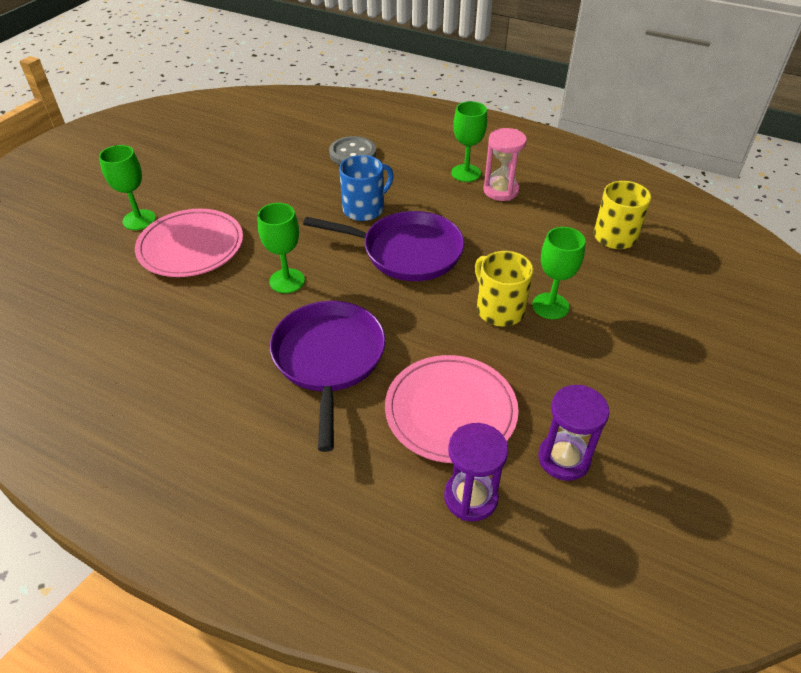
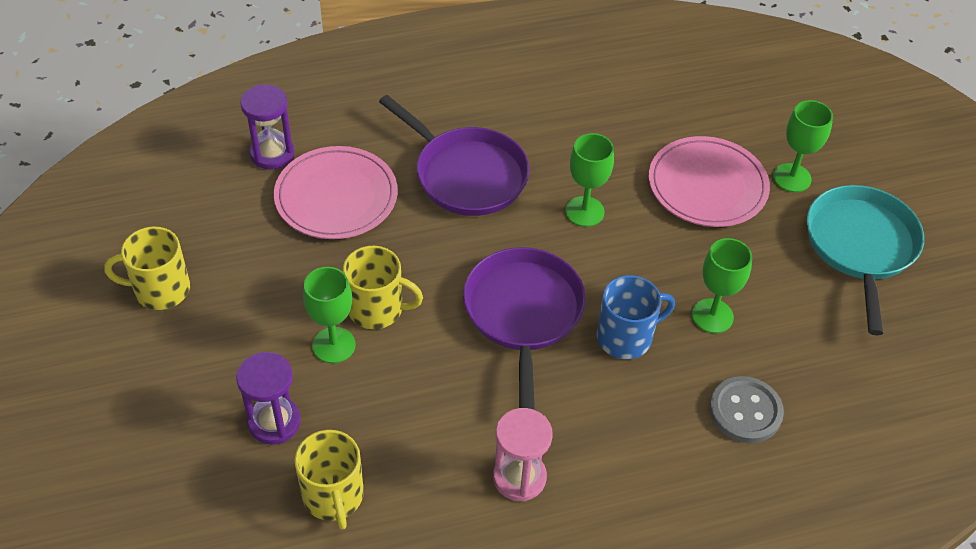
camera: 135 degrees right, 5 degrees up
(175, 172) = (860, 246): none -> turquoise pan
(364, 209) = (626, 337): blue mug -> blue mug turned 120 degrees counterclockwise
(406, 252) = (523, 313): purple pan -> purple pan turned 120 degrees clockwise
(466, 173) = (587, 478): green goblet -> green goblet (712, 316)
(563, 459) = (226, 216): purple hourglass -> purple hourglass (274, 422)
(665, 427) = (160, 289): none -> yellow mug

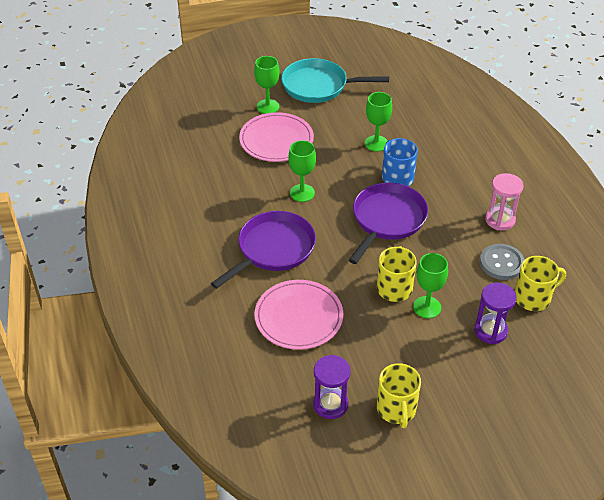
camera: 90 degrees left, 5 degrees down
(272, 154) = (257, 359): purple hourglass -> purple hourglass (330, 404)
(523, 313) = (387, 220): purple pan -> purple pan turned 120 degrees clockwise
(745, 411) = (437, 135): grey button -> grey button (501, 263)

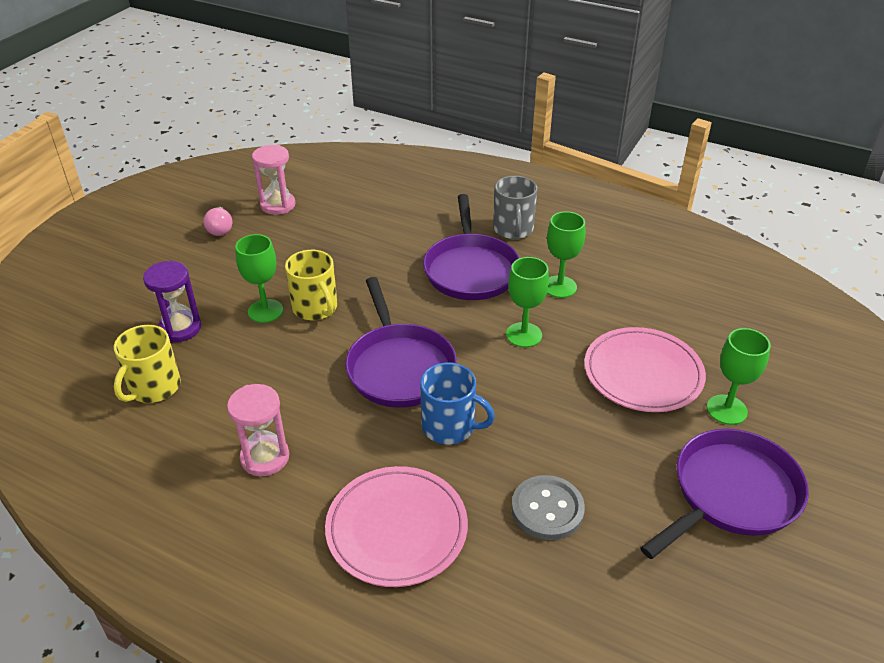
camera: 135 degrees right, 5 degrees down
(206, 258) = (513, 229): none -> grey mug
(298, 317) = (374, 238): pink plate -> pink plate (397, 529)
(318, 86) = (731, 494): turquoise pan -> purple pan
(330, 404) = (278, 205): purple hourglass -> pink hourglass
(376, 143) = (533, 457): green goblet -> green goblet (559, 287)
(396, 409) = (220, 229): yellow mug -> pink light bulb
(501, 263) = (220, 403): grey button -> grey button (547, 509)

